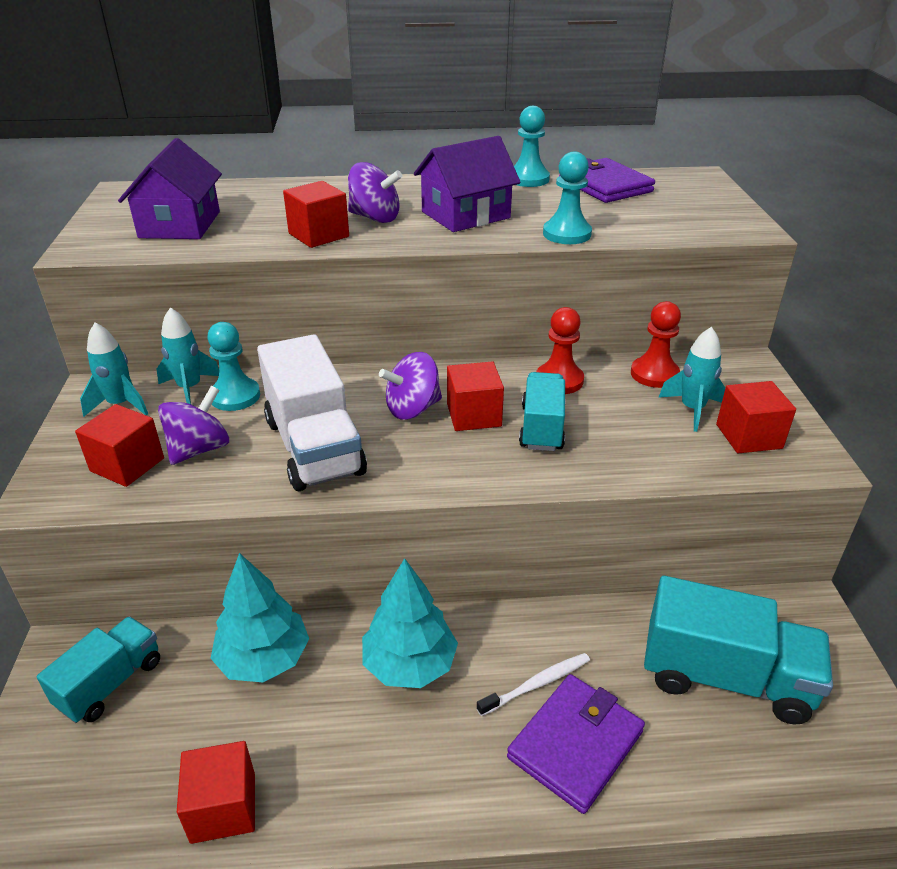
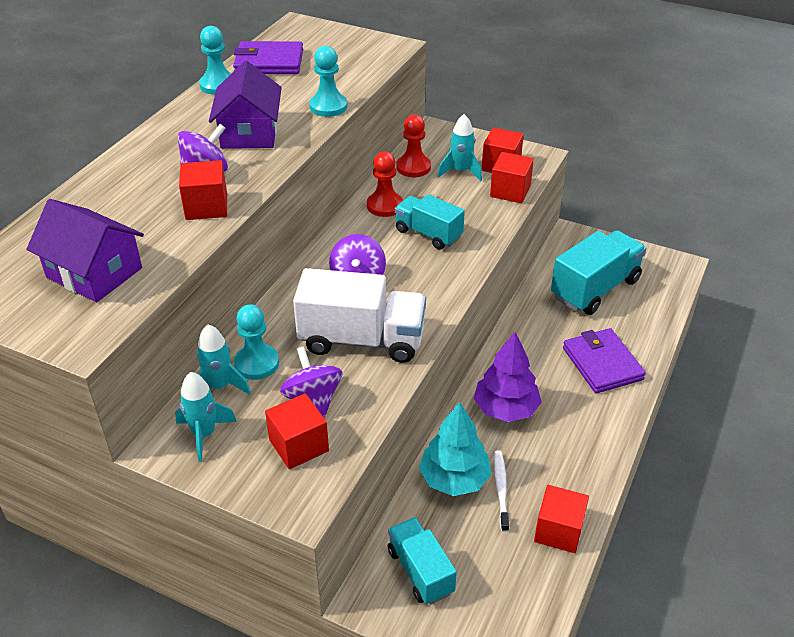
camera: 60 degrees left, 5 degrees up
(409, 664) = (505, 409): turquoise tree -> purple tree
(474, 415) = (390, 256): red cube -> red cube (510, 191)
(537, 684) = (555, 360): white toothbrush -> white toothbrush (501, 489)

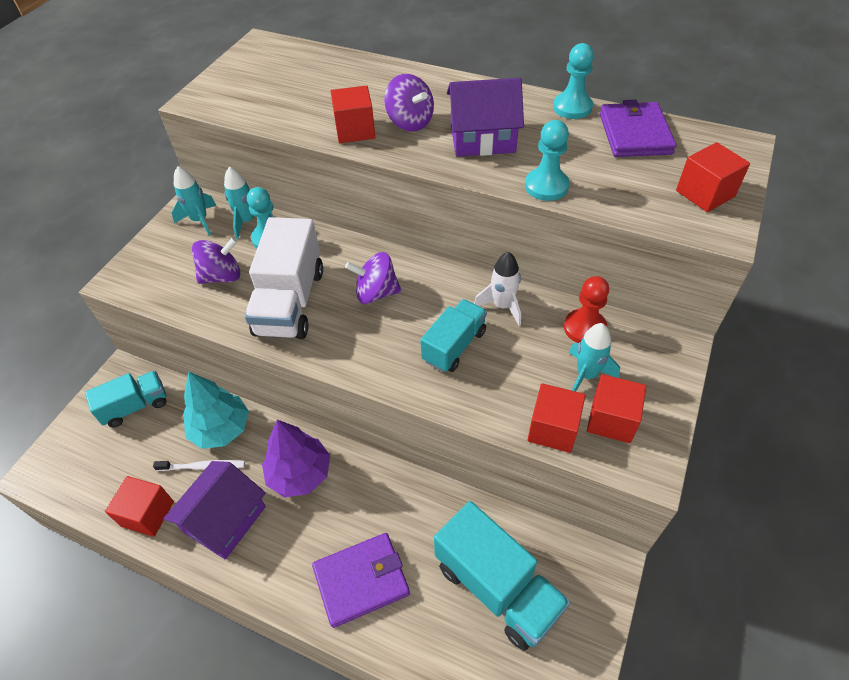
camera: 90 degrees right, 10 degrees up
(94, 273) = (271, 91): purple house -> purple house (225, 519)
(299, 445) = (175, 273): red cube -> red cube (705, 193)
(384, 206) = (502, 306): red pawn -> white rocket

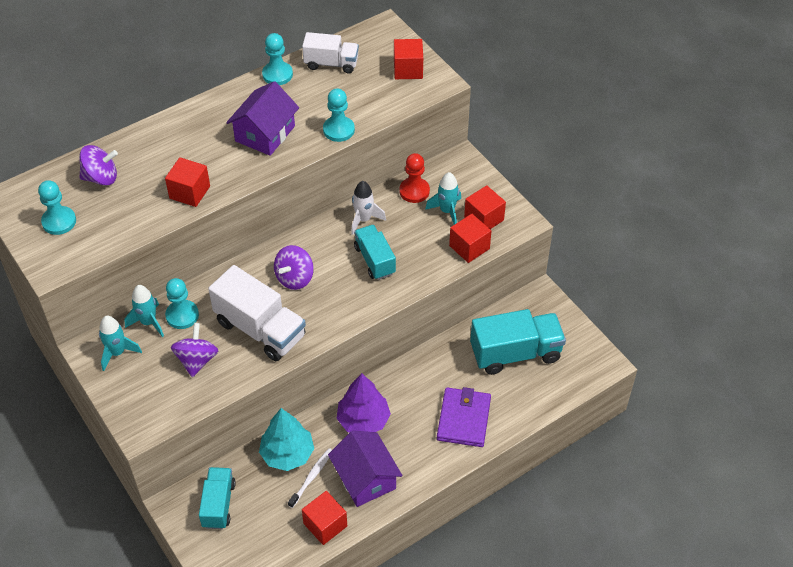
camera: 60 degrees left, 0 degrees up
(254, 78) = (59, 221): none -> turquoise pawn
(410, 122) = (210, 160): purple spinning top -> purple spinning top (101, 178)
(635, 134) = (331, 63): purple wallet -> white truck

